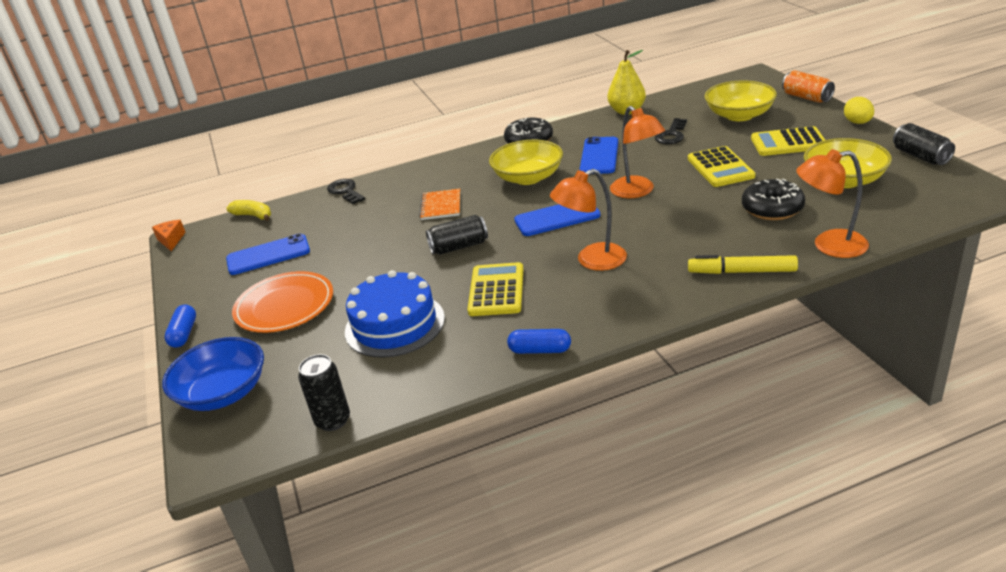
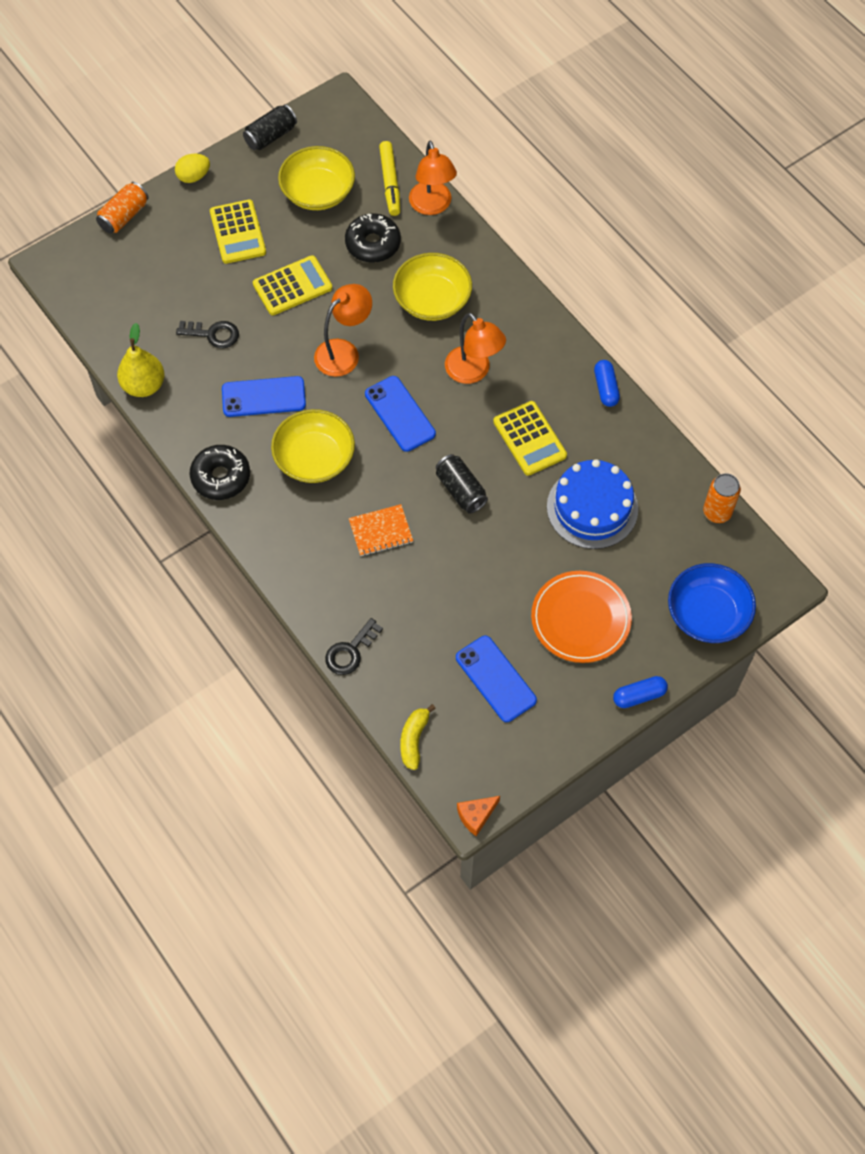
camera: 110 degrees left, 30 degrees up
(333, 420) = (717, 512): black can -> orange can
(496, 290) = (529, 439): yellow calculator -> yellow calculator turned 105 degrees counterclockwise
(739, 115) = (166, 275): yellow bowl -> yellow bowl (432, 300)
(742, 271) = (478, 263): yellow marker -> yellow marker (390, 183)

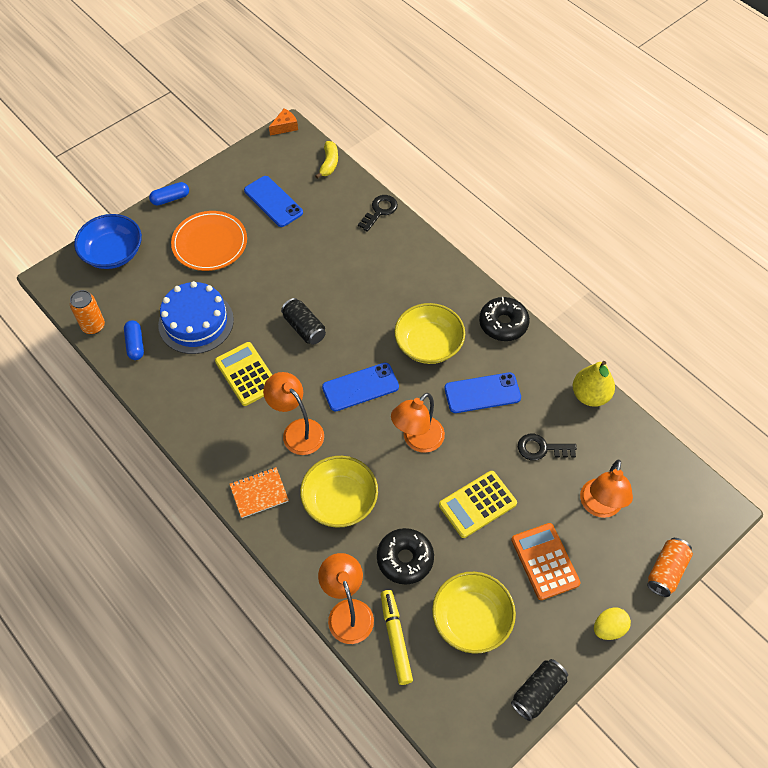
camera: 175 degrees right, 5 degrees down
(169, 275) = (599, 507): none -> orange lamp
(238, 232) = (545, 561): yellow calculator -> orange calculator
(381, 531) = (366, 292): orange notebook -> orange notebook (259, 493)
(400, 414) = (360, 387): blue phone -> blue phone turned 75 degrees counterclockwise
(606, 388) = (177, 424): blue capsule -> blue capsule (135, 344)

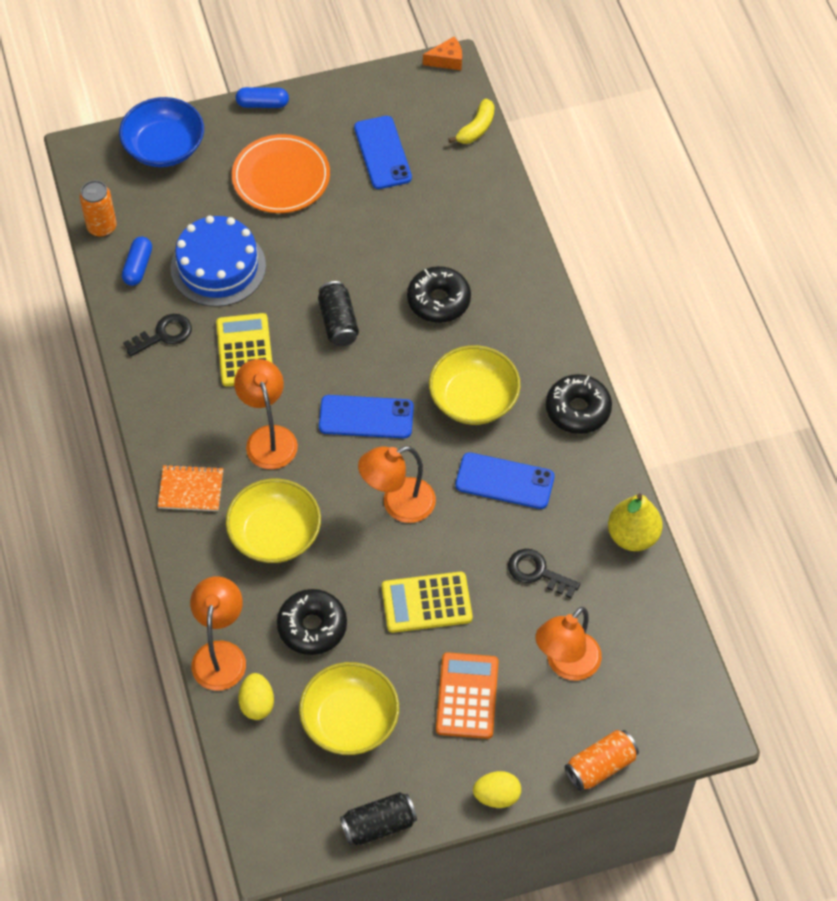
camera: 25 degrees right, 0 degrees up
(367, 286) = (438, 301): none -> black donut
(379, 211) = (505, 213): black key -> black key (163, 334)
(396, 638) = (257, 704): yellow marker -> yellow egg

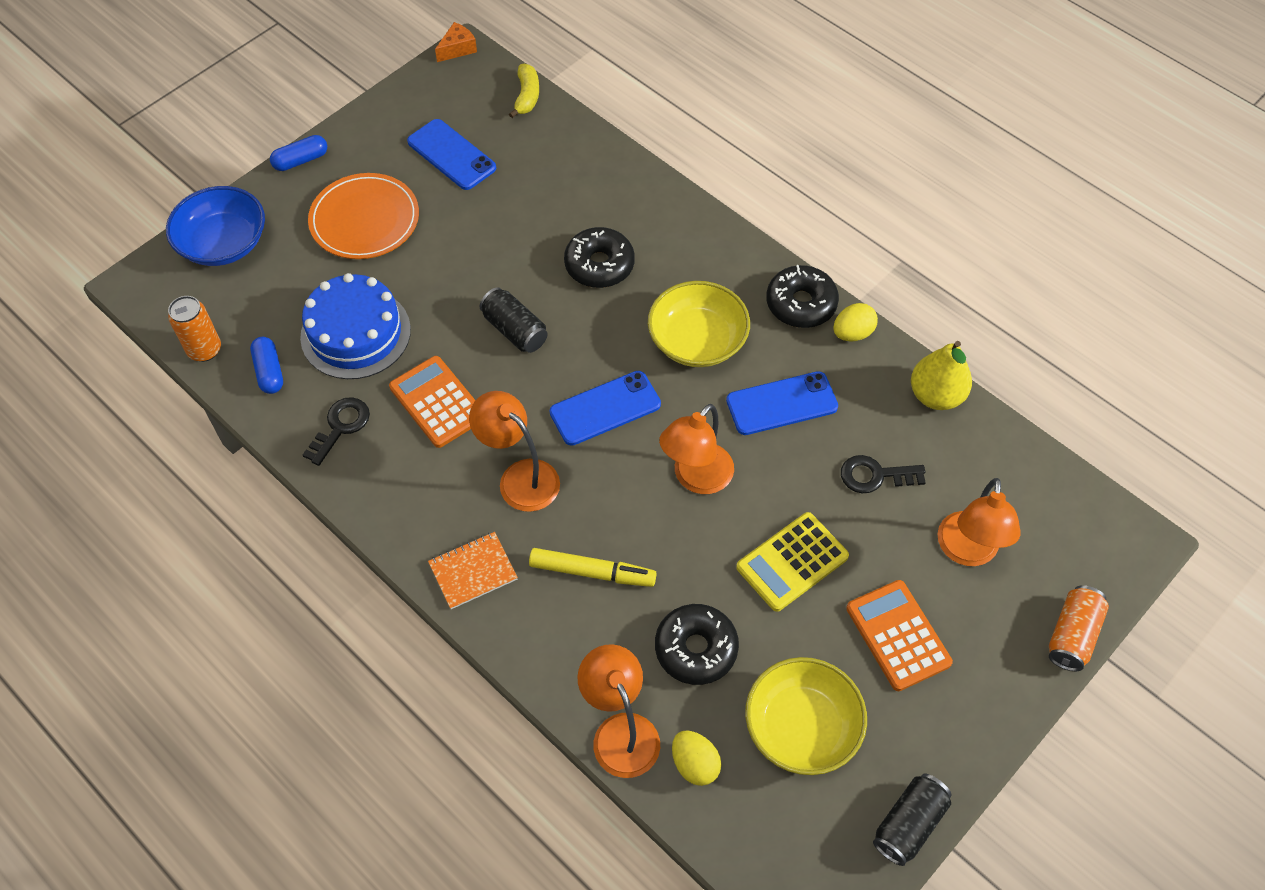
camera: 30 degrees left, 0 degrees up
(245, 350) = (437, 402): yellow calculator -> orange calculator
(275, 534) = (592, 572): yellow bowl -> yellow marker
(497, 796) = (1000, 723): yellow egg -> yellow egg (852, 333)

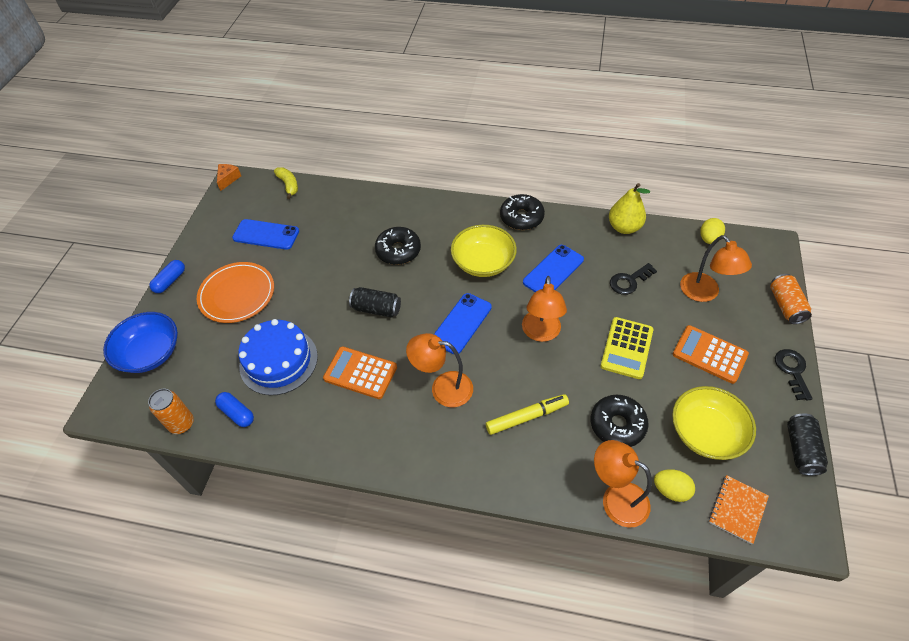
camera: 30 degrees left, 5 degrees down
(340, 427) = (309, 420): black key -> black key (792, 371)
(473, 571) = (457, 458): orange notebook -> orange notebook (737, 509)
(852, 333) = (559, 219): yellow egg -> yellow egg (709, 239)

